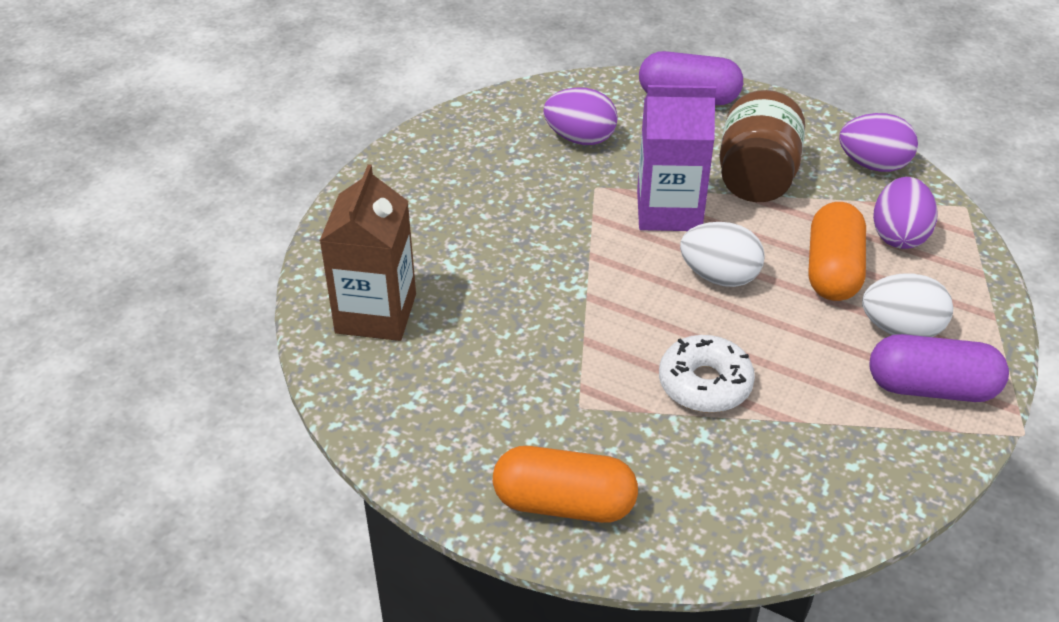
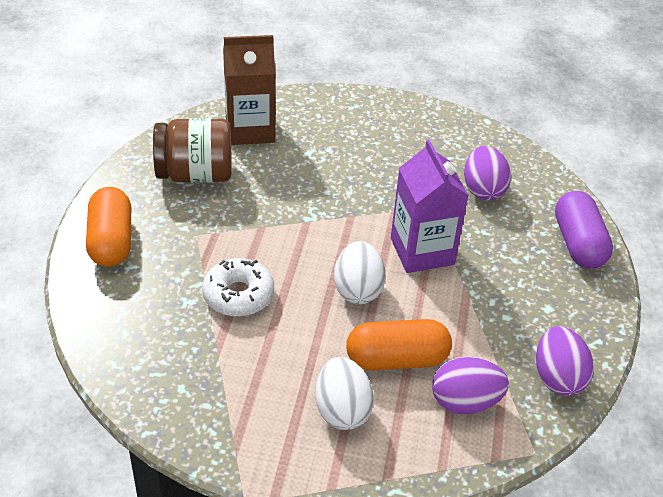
camera: 70 degrees right, 0 degrees up
(756, 177) = (493, 299): brown jar -> brown jar (195, 174)
(931, 388) = (279, 434): purple capsule -> none

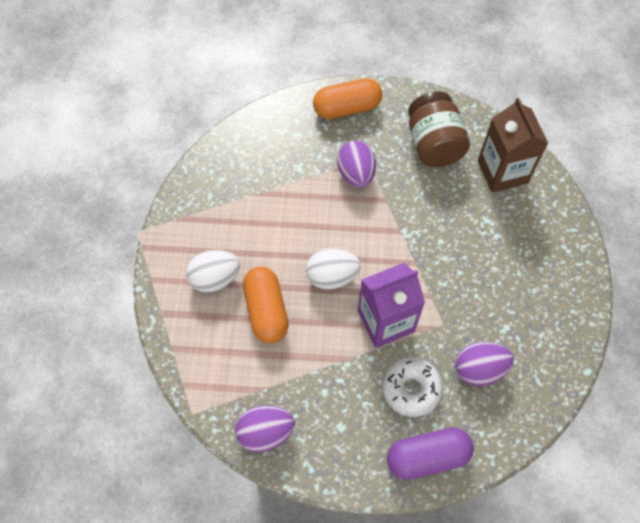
camera: 85 degrees right, 20 degrees up
(238, 295) = (310, 197): white donut -> white donut (411, 389)
(465, 402) = (232, 362): purple egg -> purple egg (356, 174)

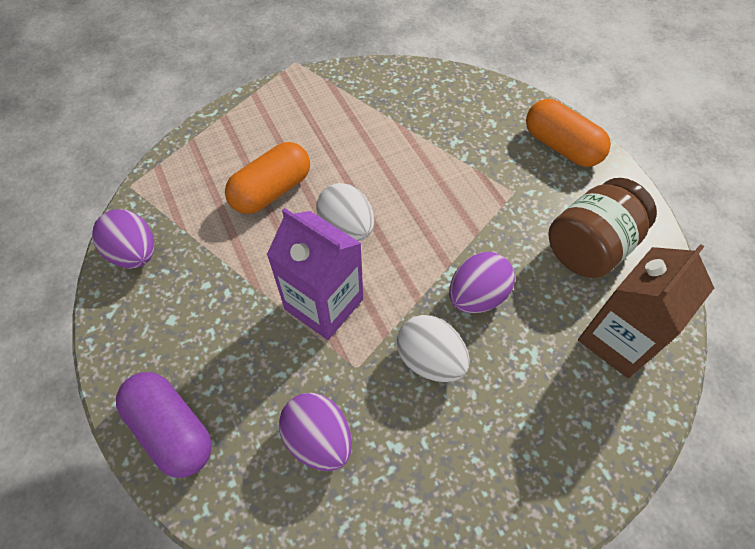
camera: 60 degrees right, 5 degrees down
(215, 278) = (282, 135): white egg -> white egg (430, 360)
(356, 174) = (487, 191): purple egg -> purple egg (477, 296)
(411, 389) = (252, 371): white donut -> none

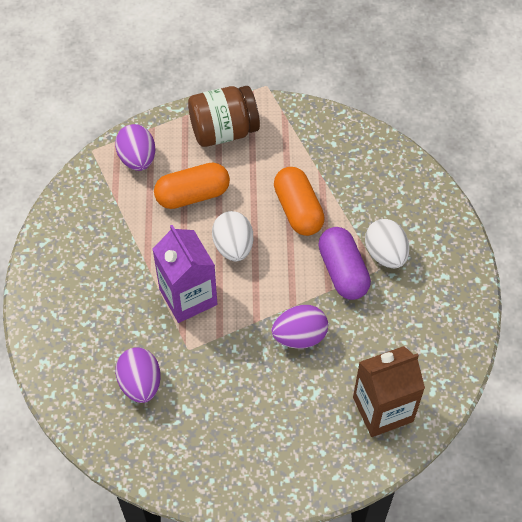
camera: 25 degrees right, 0 degrees up
(134, 254) = (75, 206): purple egg -> purple egg (137, 159)
(172, 430) = (52, 338): purple capsule -> purple capsule (343, 271)
(430, 360) = (240, 365): white egg -> white egg (385, 254)
(561, 146) = (442, 247): orange capsule -> orange capsule (298, 210)
(589, 247) = (409, 336): brown jar -> brown jar (224, 131)

